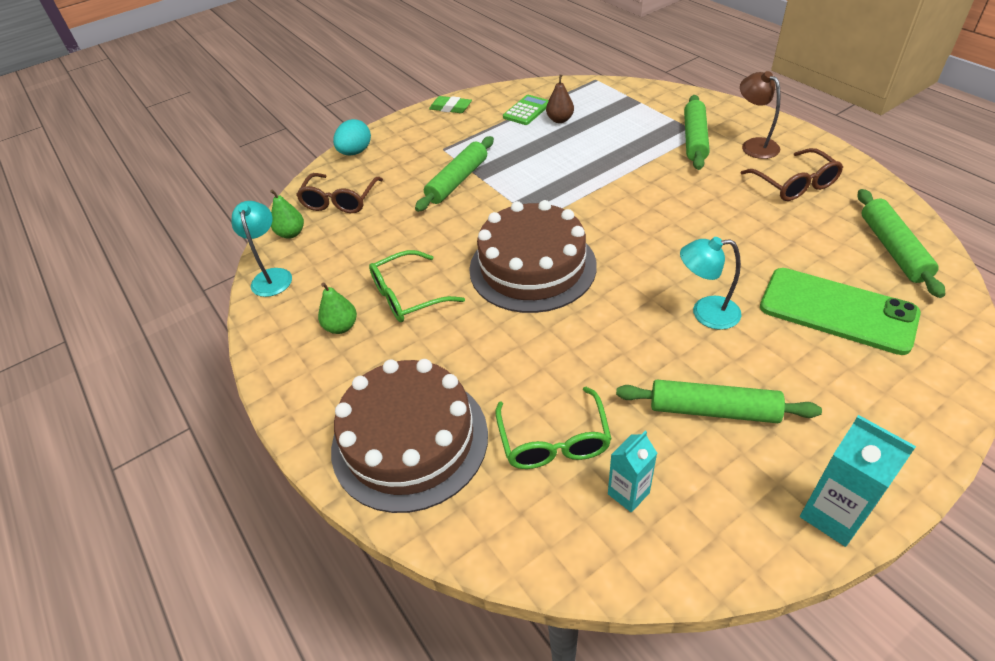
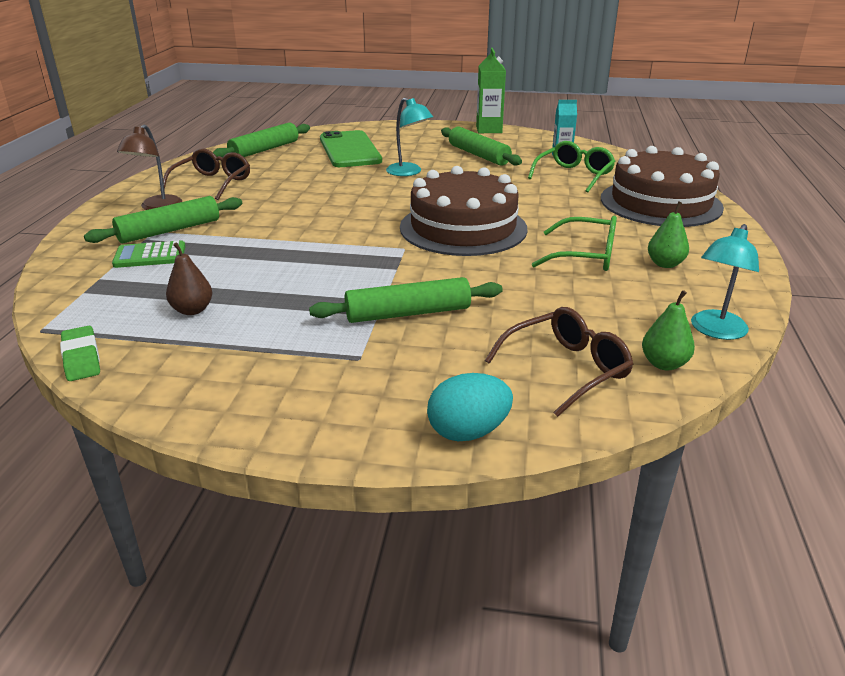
camera: 140 degrees left, 15 degrees down
(450, 108) = (238, 416): green eraser -> green eraser (81, 358)
(527, 111) = (187, 343): green calculator -> green calculator (150, 256)
(833, 515) = (489, 130): turquoise carton -> green carton

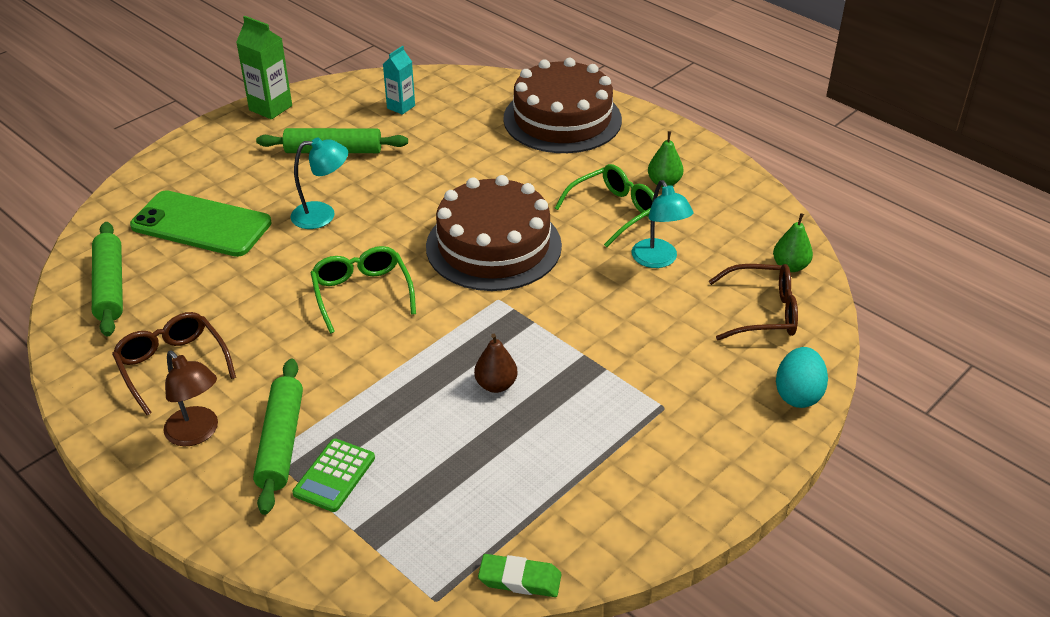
camera: 55 degrees left, 10 degrees up
(192, 310) = (492, 479): brown pear -> brown pear (496, 385)
(408, 313) = (618, 350): green rolling pin -> none
(565, 369) = (762, 312): brown glasses -> brown glasses turned 90 degrees clockwise
(574, 175) = (454, 127): green glasses -> green glasses (362, 294)
(715, 331) = (771, 220): turquoise lamp -> turquoise lamp (658, 260)

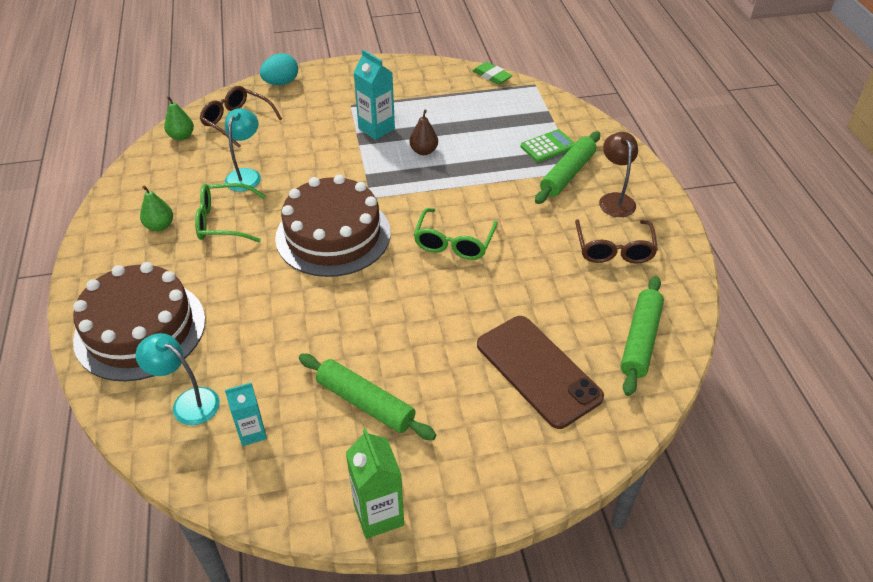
camera: 145 degrees left, 5 degrees up
(201, 224) = (538, 370): green phone -> brown phone
(323, 215) = (431, 327): turquoise lamp -> turquoise lamp (188, 402)
(588, 387) = (376, 129): none -> turquoise carton

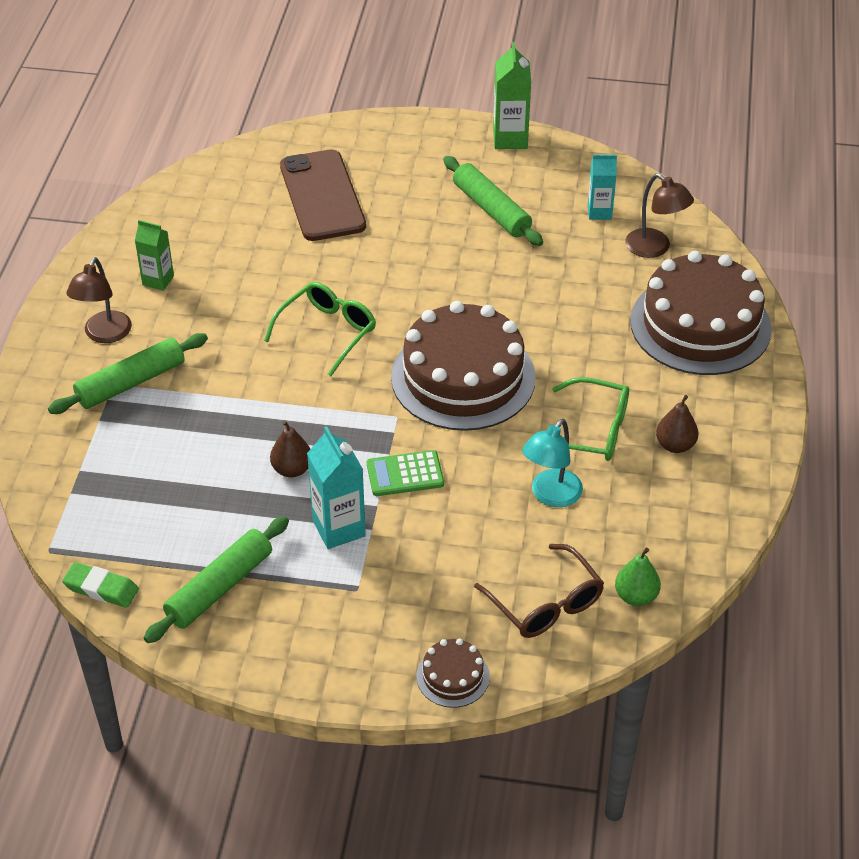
camera: 160 degrees left, 0 degrees up
(160, 226) = (675, 445): green pear -> brown pear
(188, 402) = (655, 248): turquoise lamp -> brown lamp
(281, 83) = (453, 676): turquoise egg -> brown cake
(492, 76) = (101, 588): green eraser -> green eraser turned 45 degrees counterclockwise
(548, 146) = (122, 430): green calculator -> green calculator (405, 474)
(614, 249) = (158, 280): brown glasses -> green carton
(640, 340) = (209, 195): green rolling pin -> green rolling pin (219, 587)

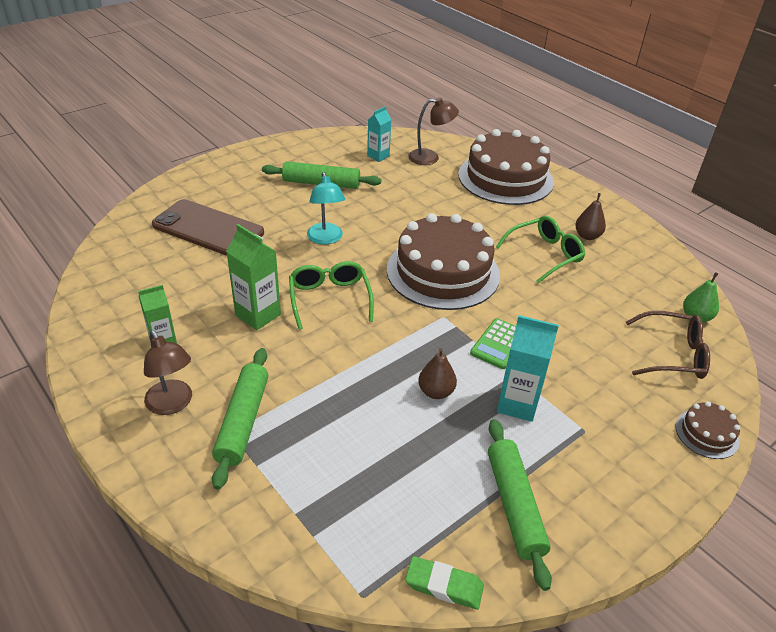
camera: 50 degrees left, 5 degrees down
(101, 588) = (444, 586): green eraser -> green eraser turned 45 degrees clockwise
(510, 139) = (277, 146): green carton -> green carton (258, 315)
(551, 496) = (581, 299): turquoise lamp -> turquoise lamp (326, 239)

